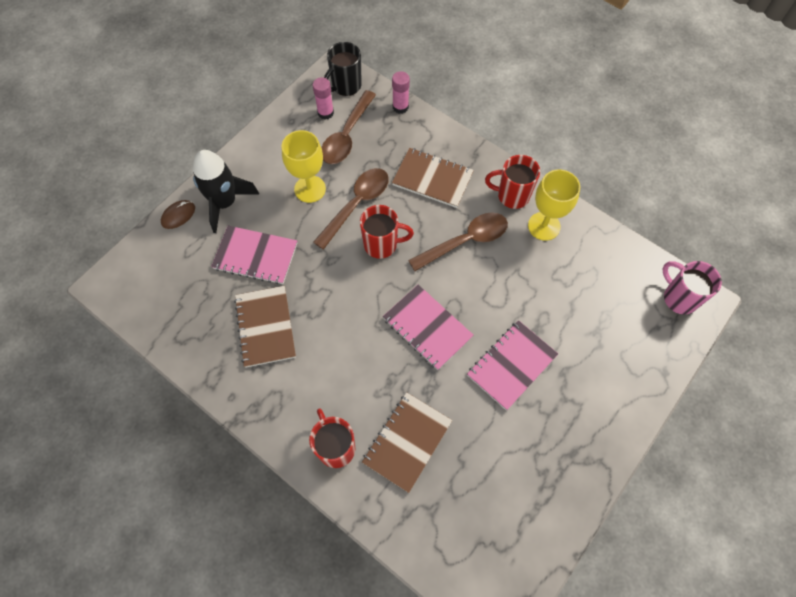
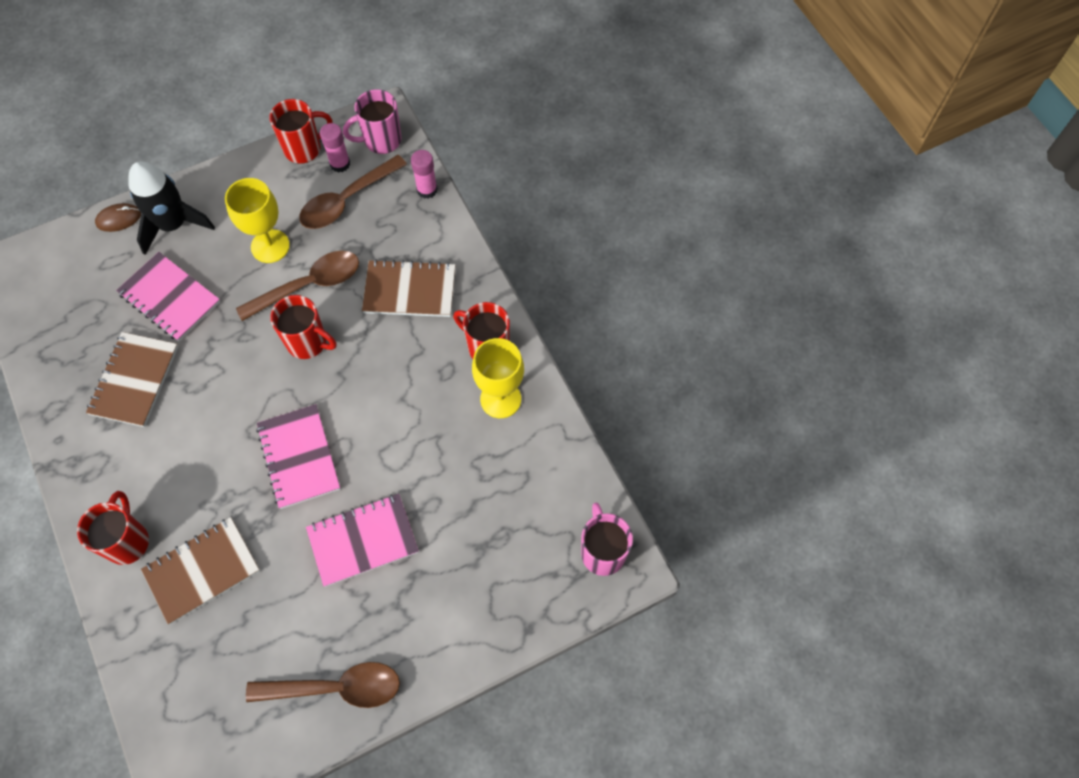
camera: 25 degrees right, 0 degrees up
(292, 112) = (304, 149): none -> red mug
(345, 86) = (381, 140): black mug -> pink mug
(432, 179) = (409, 290): brown notebook -> brown notebook turned 45 degrees counterclockwise
(465, 241) = (401, 378): brown spoon -> brown spoon (336, 687)

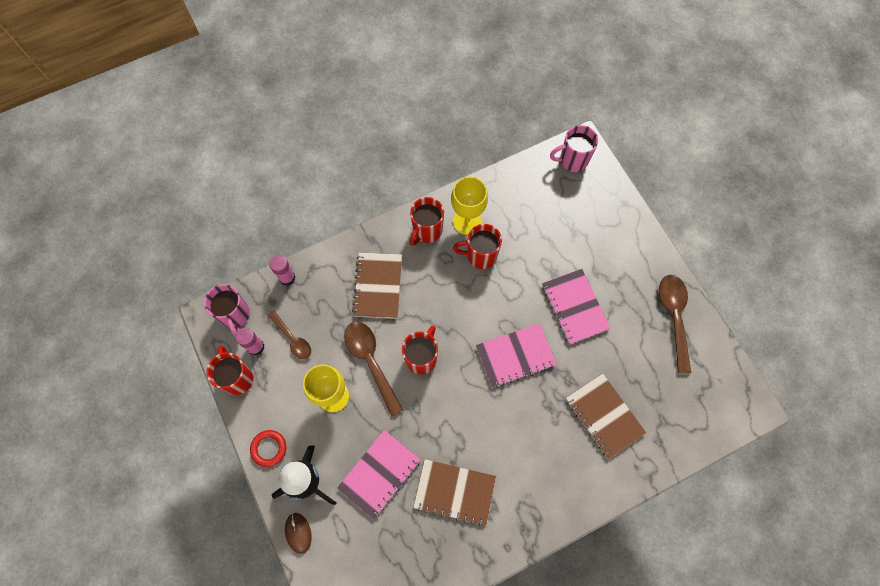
camera: 90 degrees left, 5 degrees up
(128, 541) = (586, 475): red mug -> red mug (480, 255)
(217, 185) = (269, 448): none -> red ring
(346, 200) = (292, 339): brown spoon -> brown spoon, size x0.63

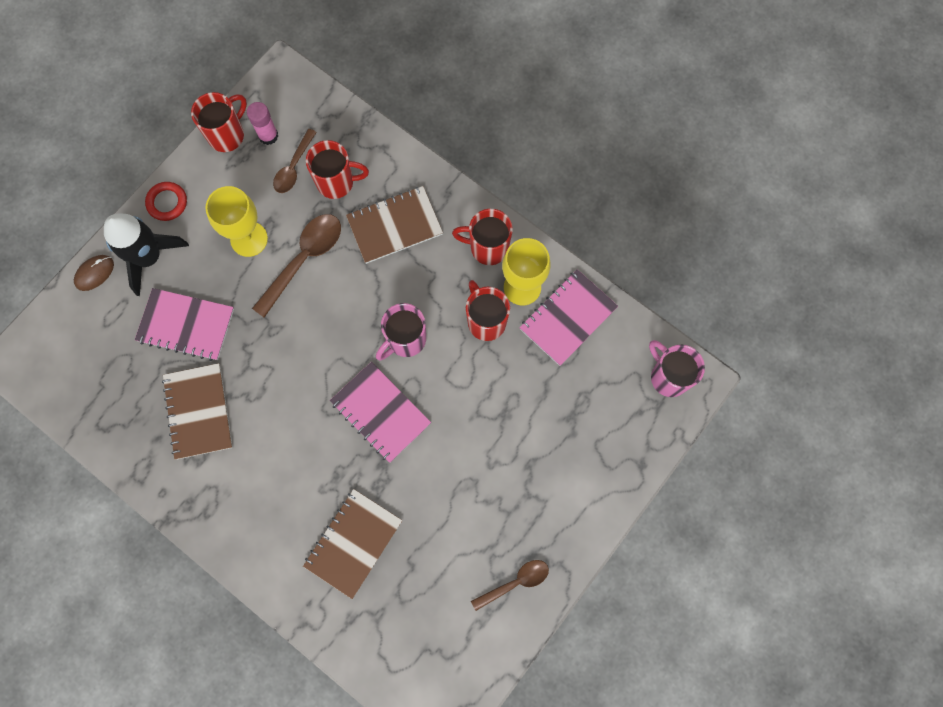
camera: 65 degrees right, 5 degrees up
(235, 315) = (293, 98): pink mug -> pink mug (405, 340)
(287, 277) = (360, 127): pink glue stick -> none
(421, 358) = (332, 311): red mug -> red mug (336, 182)
(574, 307) = (472, 457): pink notebook -> pink notebook (568, 318)
(674, 317) = (515, 582): brown spoon -> brown spoon, size x0.63

